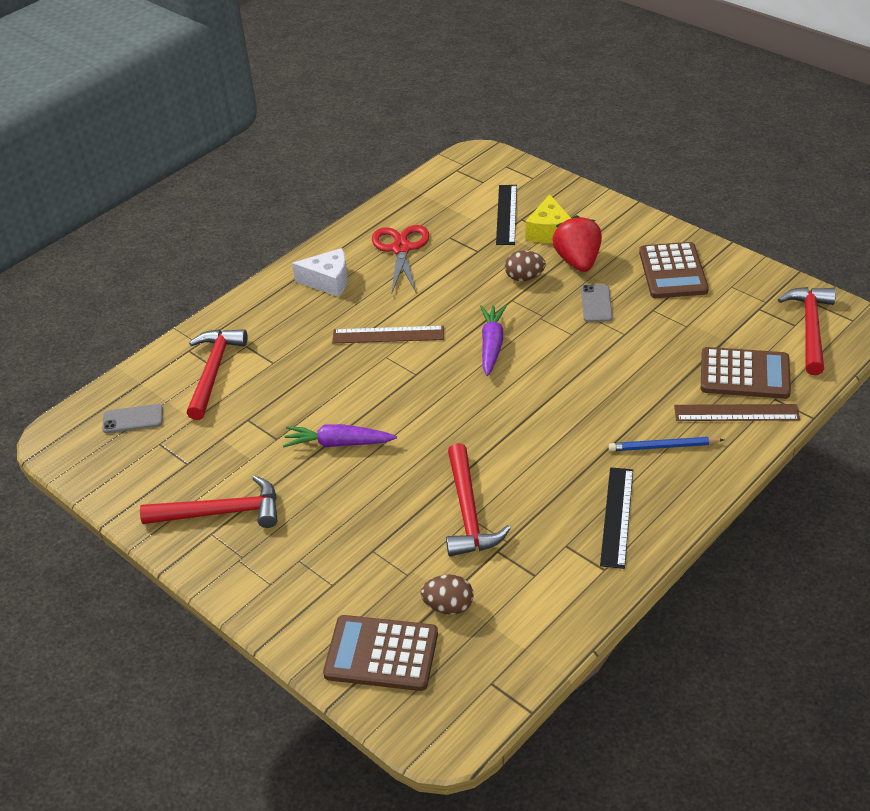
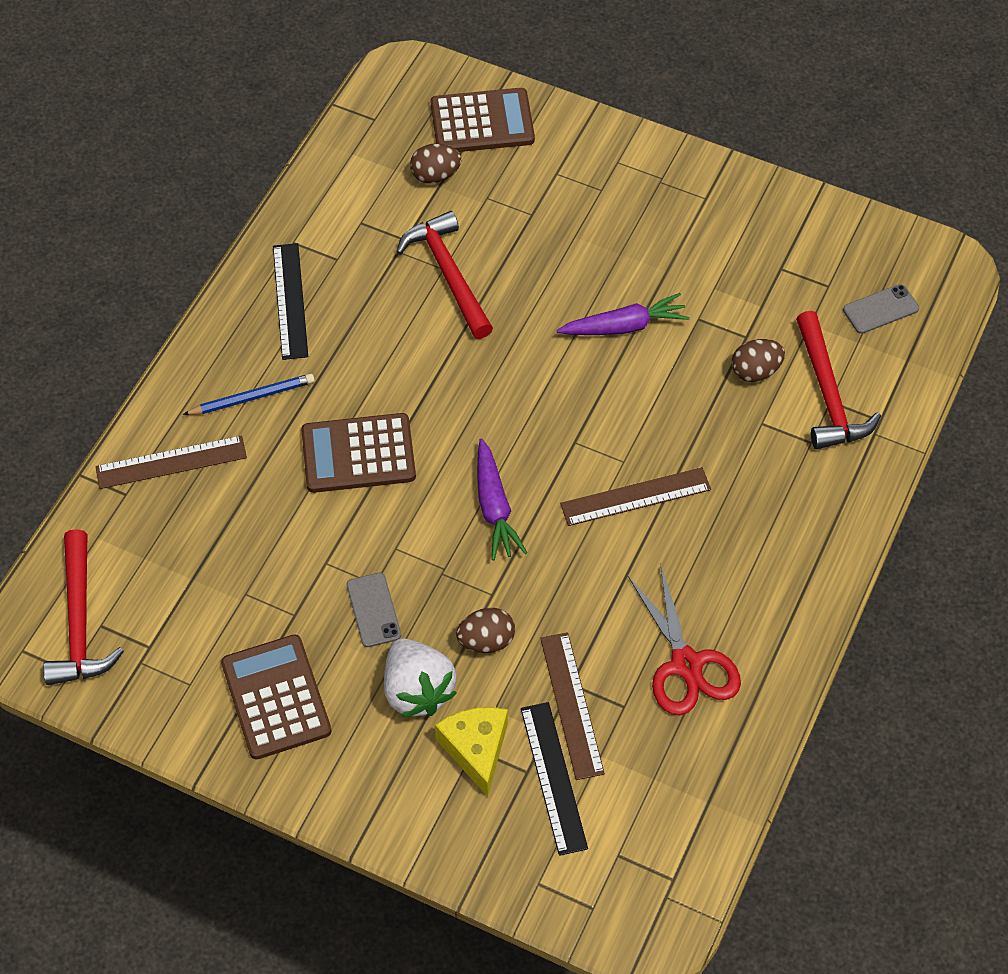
camera: 160 degrees right, 15 degrees up
(221, 512) = (708, 221): red hammer -> none
(256, 395) = (755, 371): none -> brown egg
(328, 281) = (761, 576): white cheese -> none
(482, 242) = (571, 705): none -> brown ruler
(578, 261) = (417, 690): red strawberry -> white strawberry
(744, 374) = (163, 524): brown calculator -> brown calculator (358, 454)

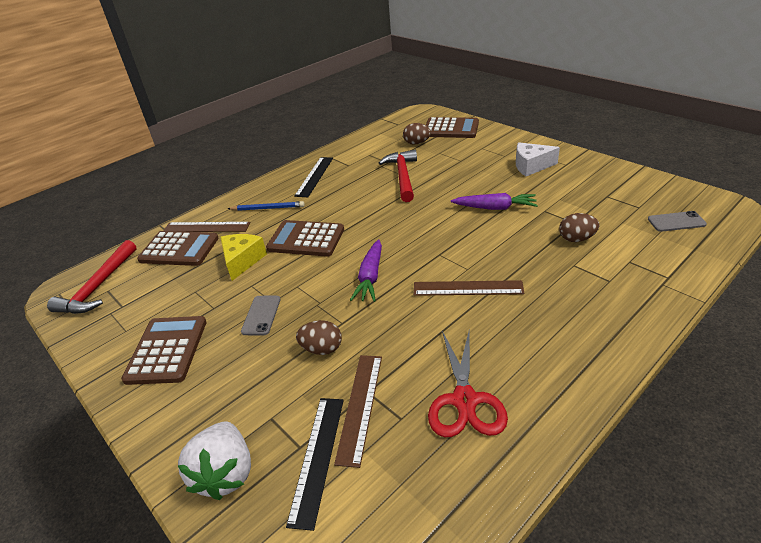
camera: 25 degrees right, 20 degrees down
(158, 520) = (179, 249): none -> brown calculator
(417, 690) = (257, 368): white strawberry -> white strawberry (225, 473)
(476, 749) = (271, 419): yellow cheese -> yellow cheese (242, 261)
(652, 212) = (531, 166): none -> white cheese
(828, 394) = (628, 257): red hammer -> none

